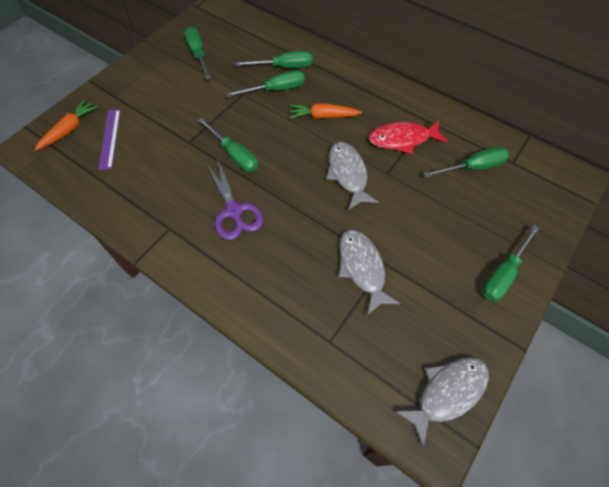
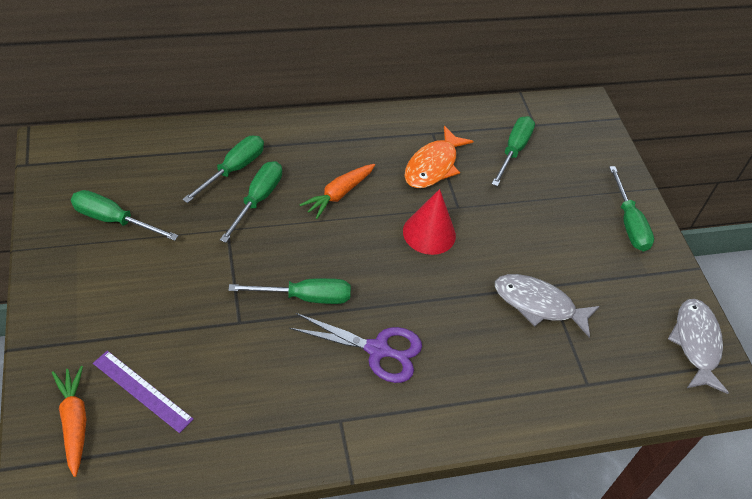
camera: 55 degrees left, 10 degrees down
(348, 174) = (429, 233): grey fish -> red cone
(402, 139) = (433, 166): red fish -> orange fish

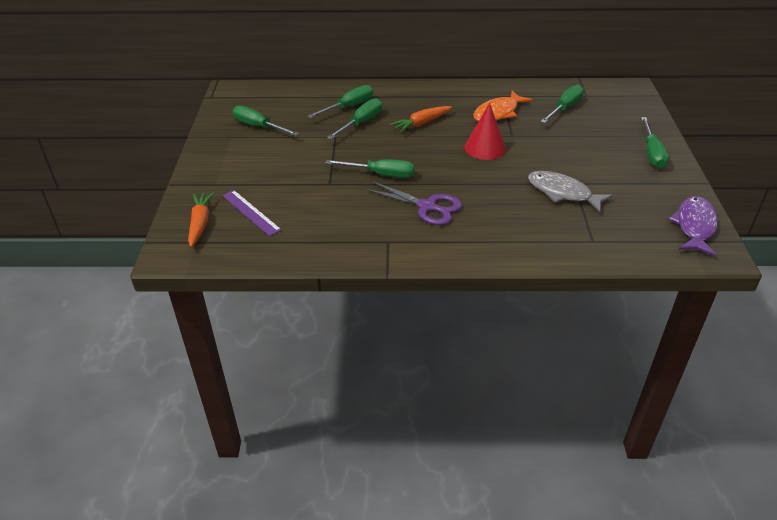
camera: 20 degrees right, 10 degrees down
(696, 343) = (695, 226): grey fish -> purple fish

